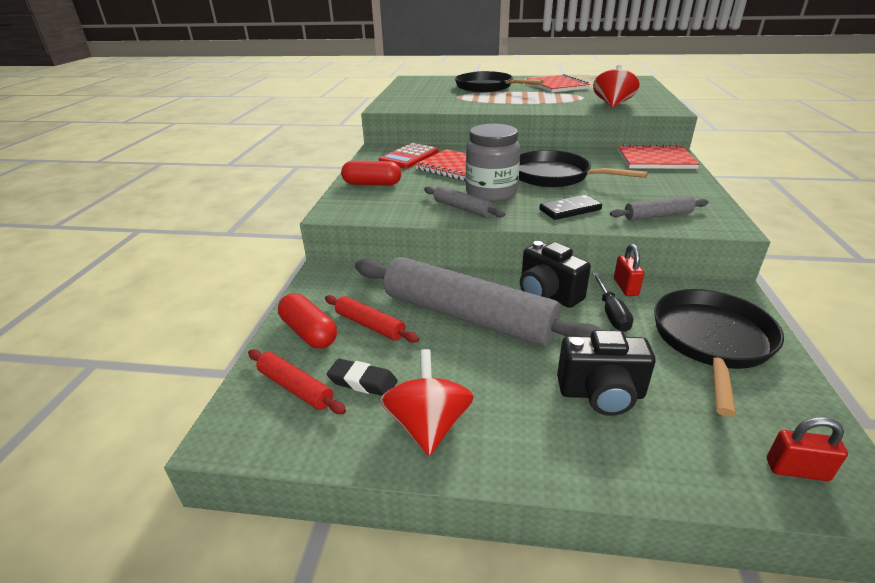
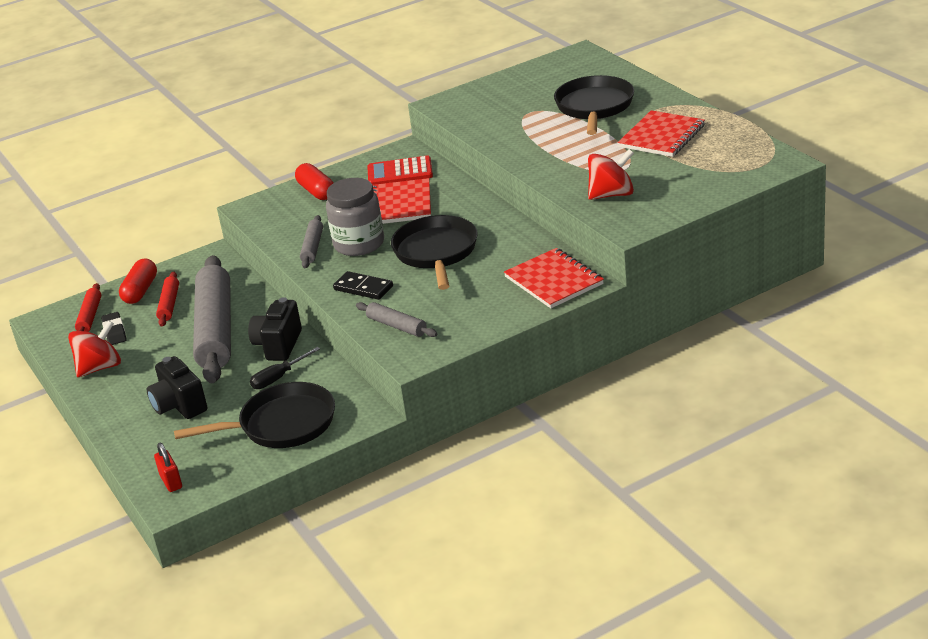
camera: 55 degrees right, 0 degrees up
(625, 287) = (325, 370): red padlock -> none

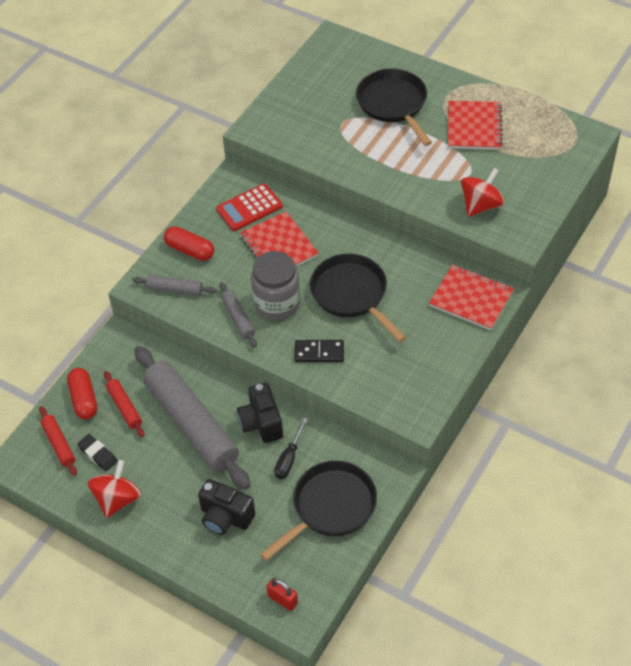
camera: 30 degrees left, 20 degrees up
(397, 326) = (379, 386): grey rolling pin -> grey rolling pin (175, 289)

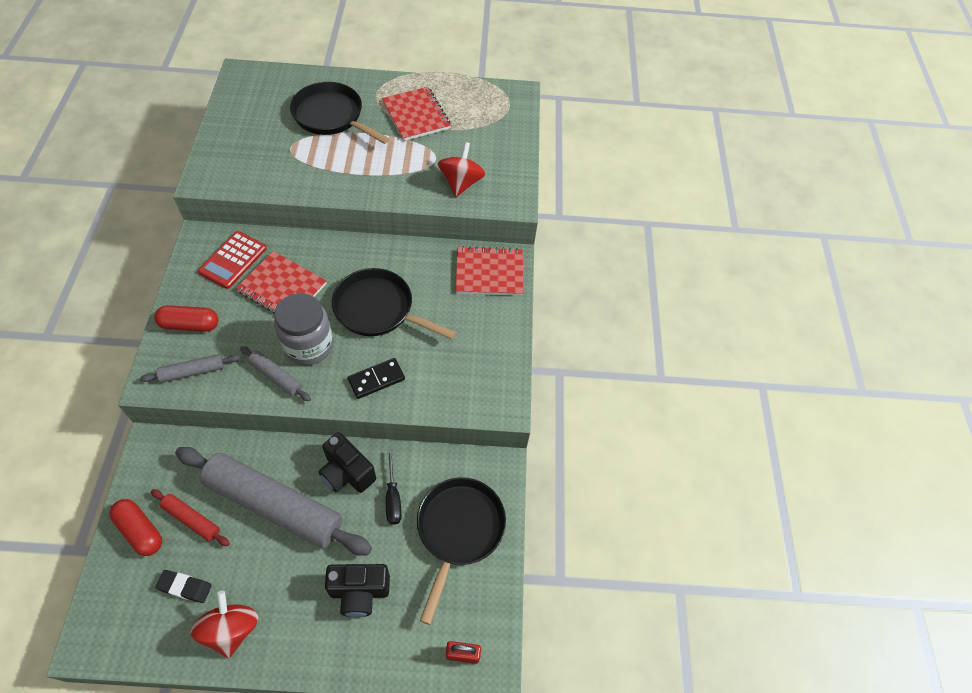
camera: 35 degrees left, 5 degrees up
(59, 444) = (133, 596): red rolling pin -> none

